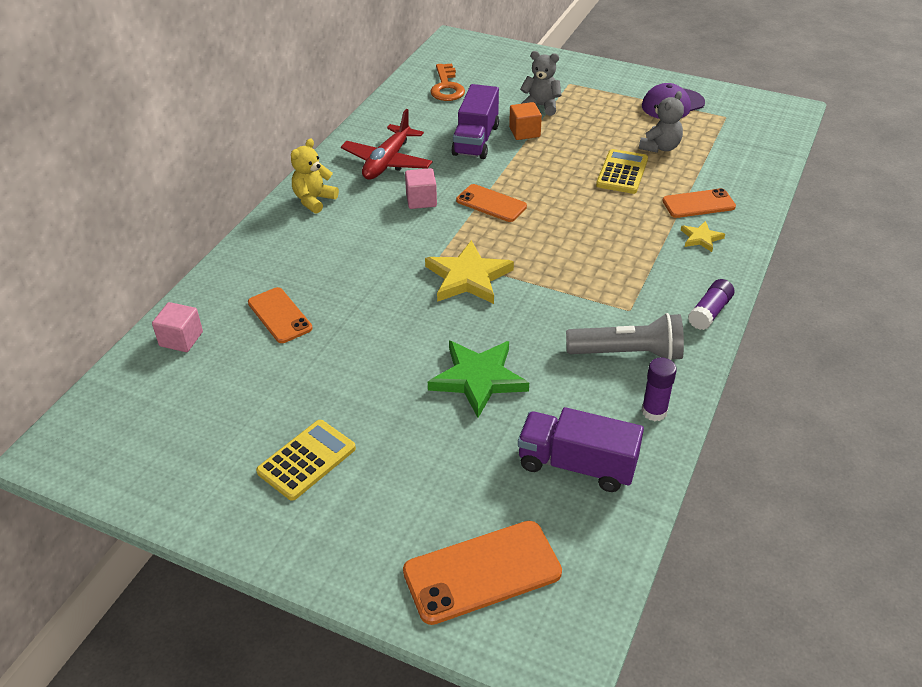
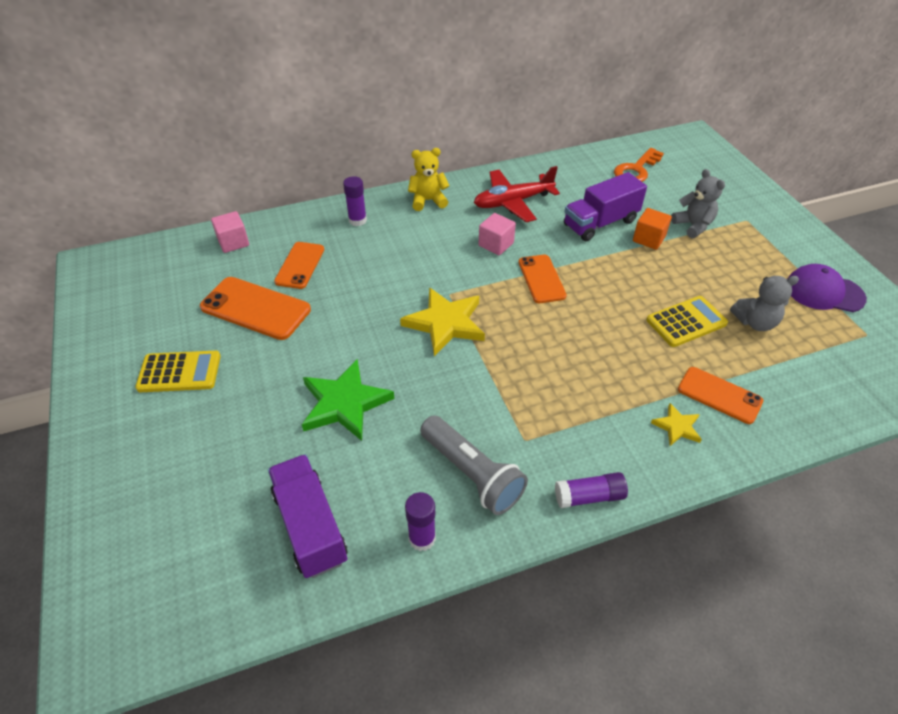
camera: 45 degrees right, 5 degrees up
(275, 251) = (357, 220): none -> purple glue stick
(482, 572) = (149, 542): orange phone -> orange phone (255, 308)

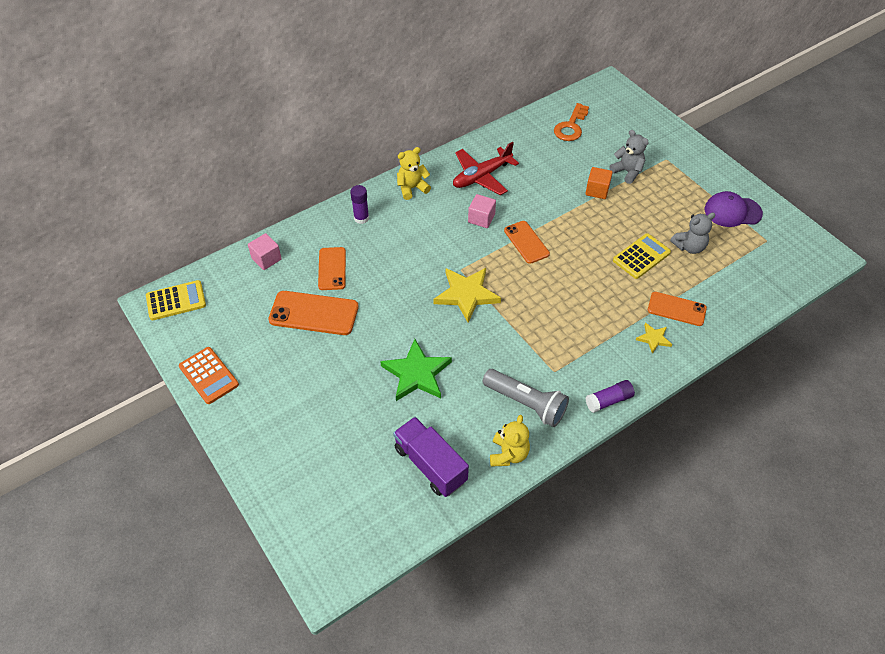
camera: 15 degrees left, 5 degrees up
(101, 352) = (209, 375): none -> orange calculator
(179, 372) = (280, 378): yellow calculator -> yellow calculator (176, 301)
(422, 538) = (508, 454): purple glue stick -> yellow teddy bear
(600, 223) = (556, 183): purple truck -> none

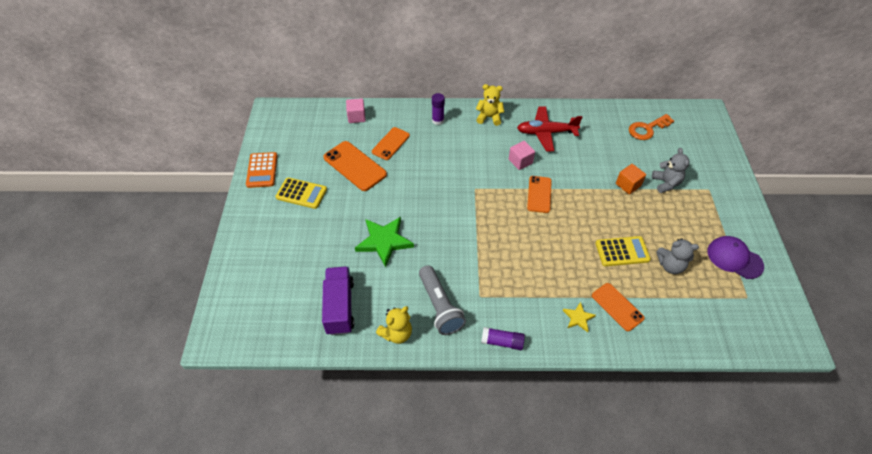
camera: 35 degrees right, 0 degrees up
(176, 301) = (284, 115): yellow calculator -> yellow calculator (301, 193)
(466, 295) = (464, 208): yellow star -> none

